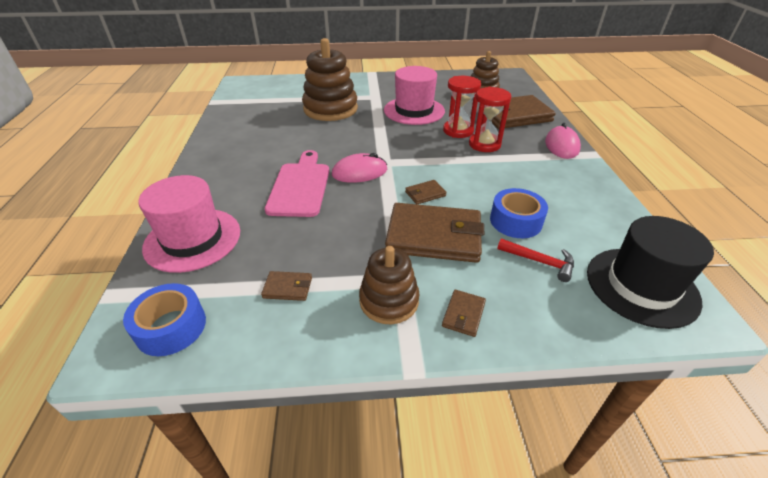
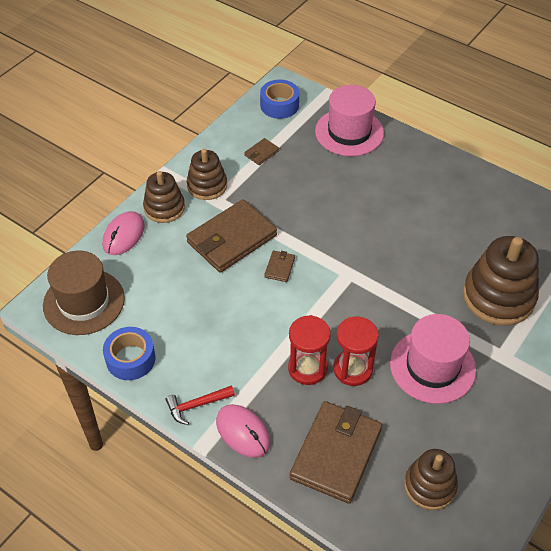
camera: 130 degrees right, 10 degrees up
(300, 186) = (362, 204): pink cutting board -> none
(359, 172) = (349, 248): pink mouse -> pink mouse (123, 235)
(463, 314) = (164, 208): brown wallet -> brown stacking toy
(515, 221) = (196, 294): blue tape -> blue tape (130, 359)
(539, 262) = (154, 272): red hammer -> red hammer (197, 405)
(641, 286) = (84, 302): black hat -> brown hat

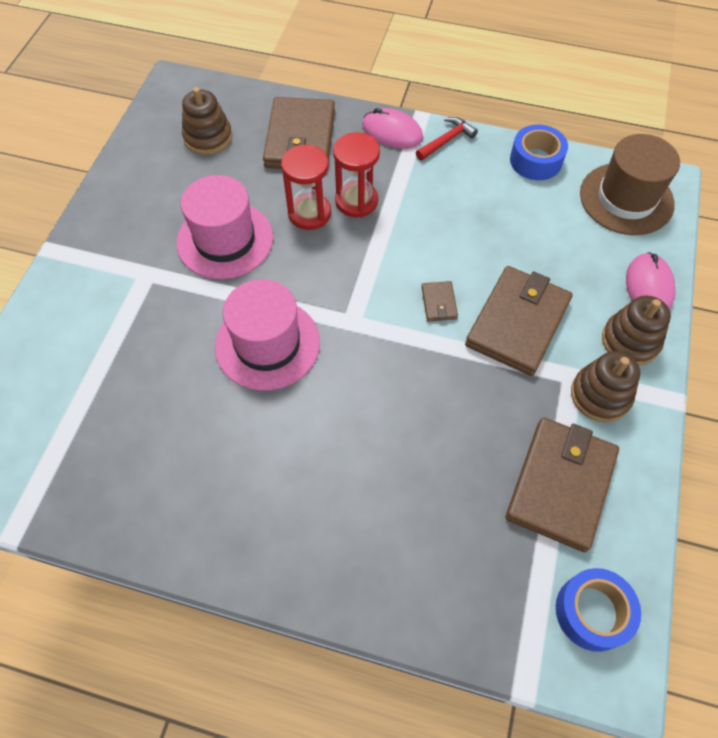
camera: 160 degrees right, 10 degrees up
(261, 153) = (560, 484): brown wallet -> brown wallet, size x2.34
(349, 132) = (445, 585): pink hat -> pink hat (267, 344)
(498, 297) = (157, 346): brown stacking toy -> none

